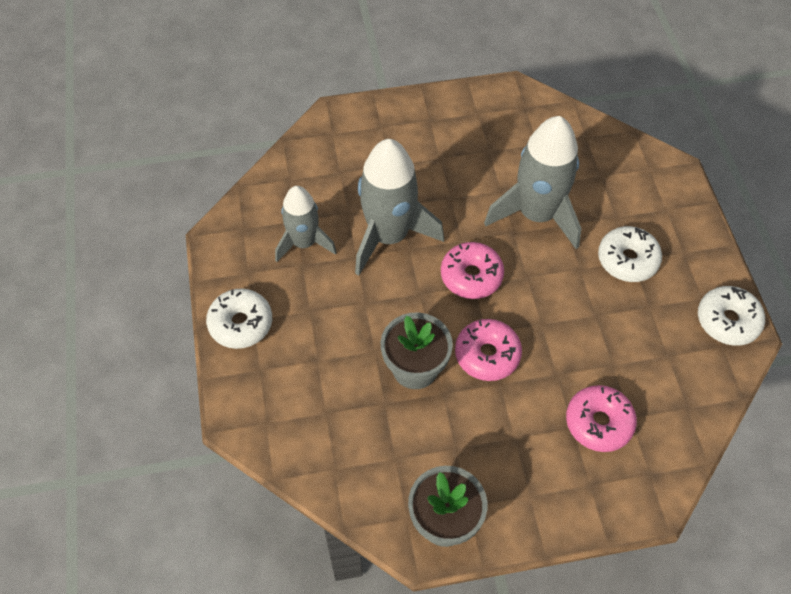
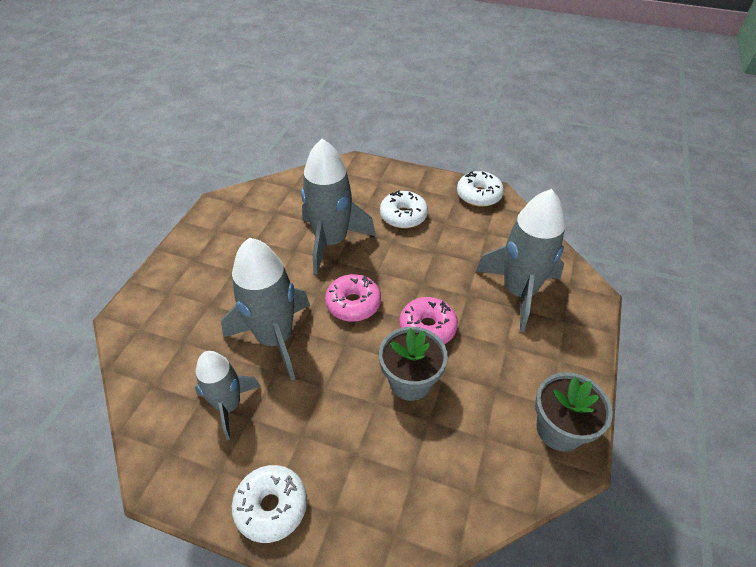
camera: 60 degrees left, 10 degrees down
(598, 423) = (518, 292): pink donut -> grey rocket

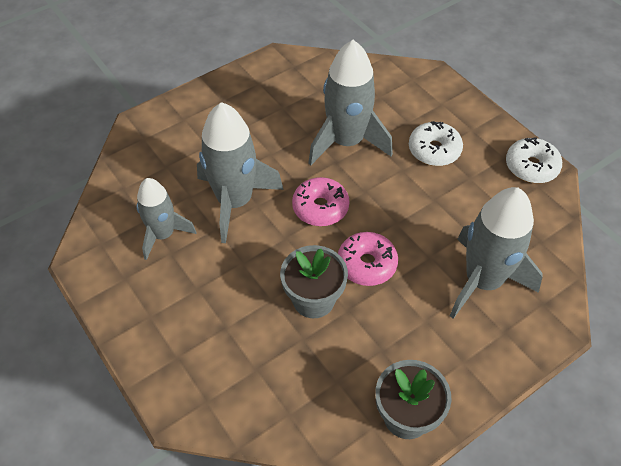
camera: 35 degrees right, 5 degrees up
(271, 506) = (139, 325): white donut -> none

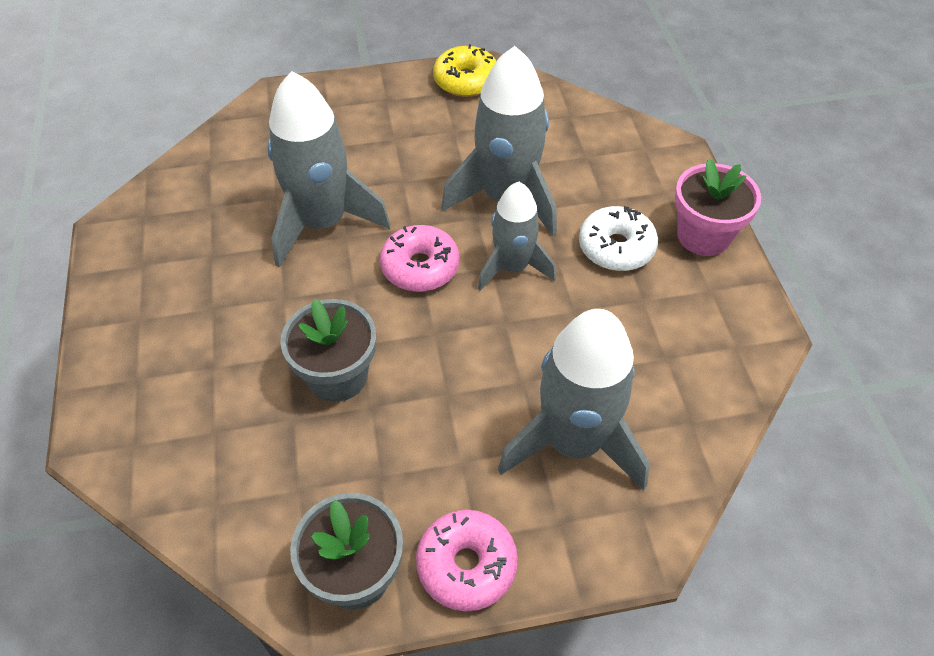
camera: 25 degrees right, 0 degrees up
(163, 235) = (216, 231): grey rocket -> grey rocket (512, 267)
(268, 70) = (466, 81): none -> yellow donut
(367, 264) = (432, 359): pink donut -> pink donut (466, 565)
(480, 124) = (703, 236): none -> pink flower pot
(531, 167) = (741, 317): white donut -> none

